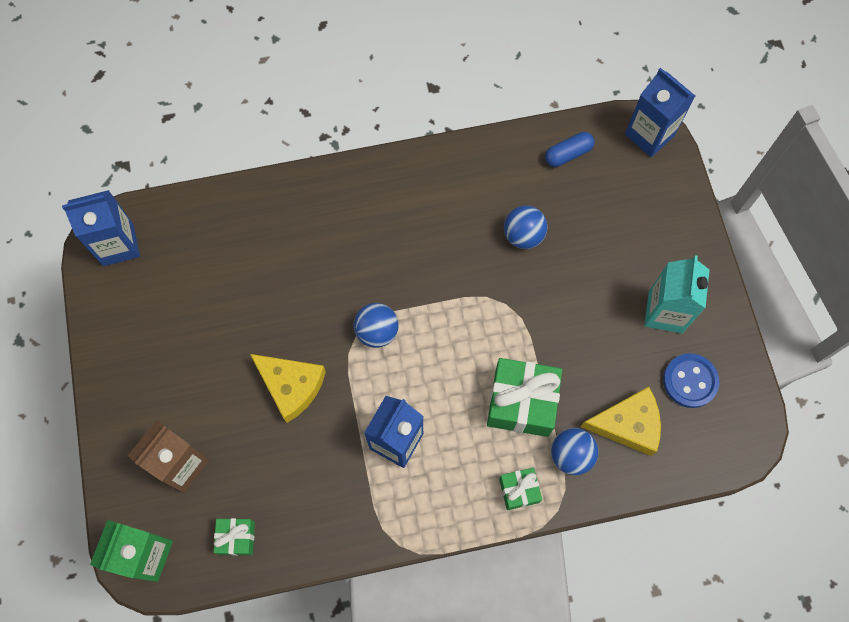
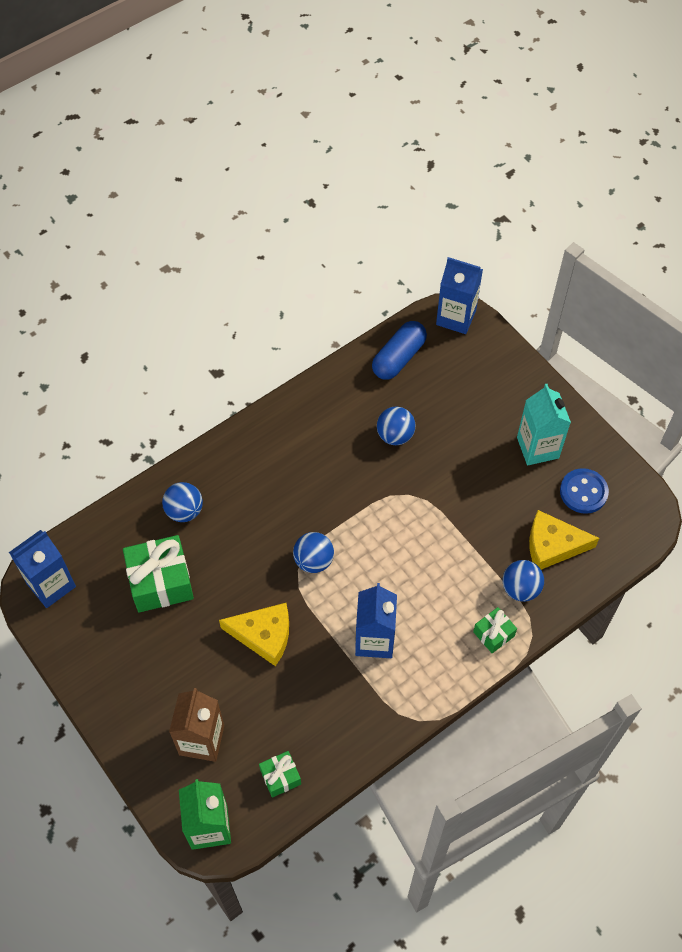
camera: 25 degrees left, 10 degrees down
(277, 225) = (184, 511): none -> blue ball
(521, 402) = (460, 565): green gift -> green gift (161, 582)
(568, 154) = (398, 358): blue capsule -> blue capsule, size x1.52
(628, 424) = (552, 545): yellow cheese -> yellow cheese turned 150 degrees counterclockwise

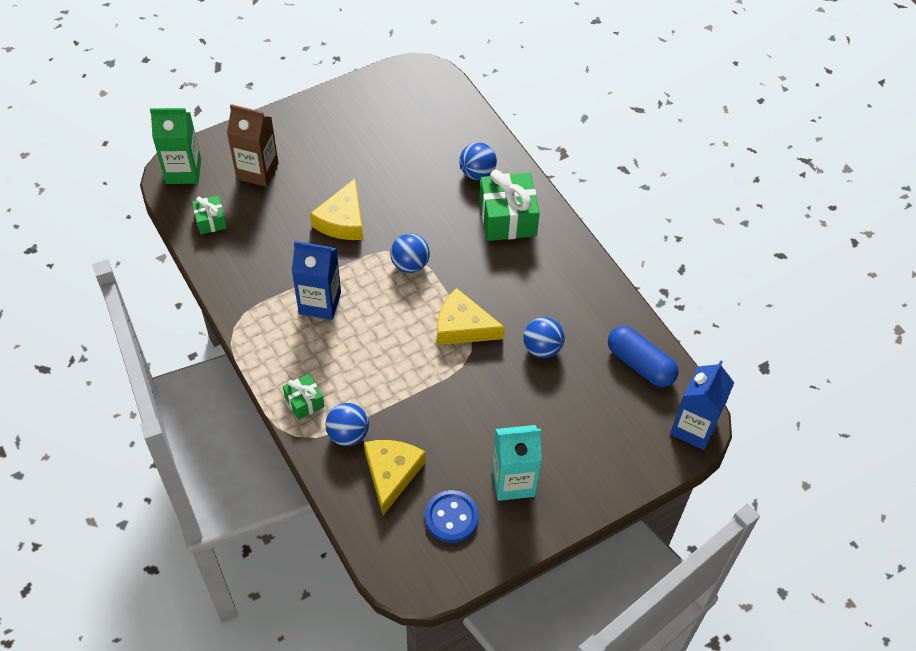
camera: 95 degrees right, 5 degrees down
(51, 585) = (419, 82): blue carton -> none
(161, 582) = (408, 153): green gift -> green gift (507, 218)
(382, 504) = (463, 327): none -> yellow cheese

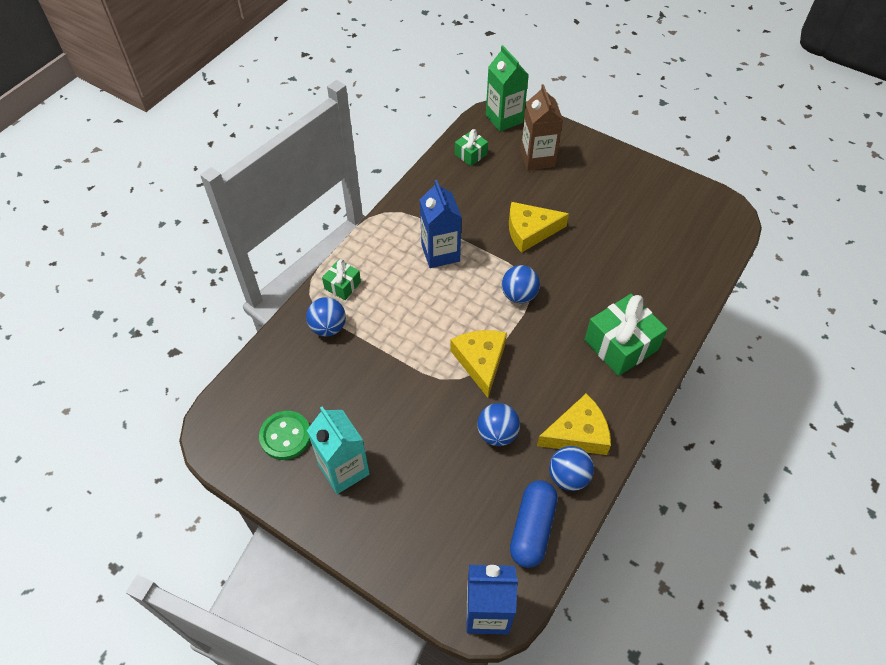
camera: 65 degrees right, 0 degrees up
(391, 474) = (306, 373): yellow cheese -> yellow cheese (578, 433)
(451, 517) = (285, 436): blue button -> green button
(477, 173) = (652, 300): blue ball -> blue ball (568, 477)

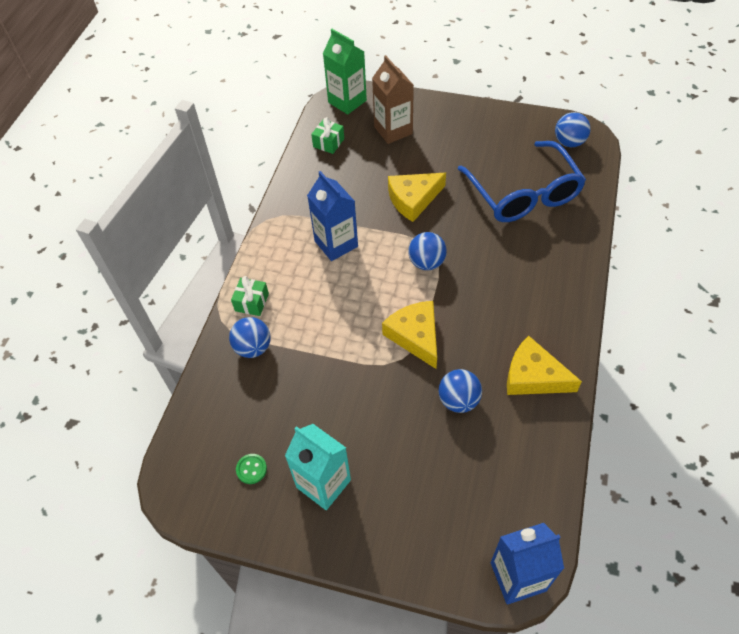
camera: 15 degrees left, 0 degrees up
(285, 436) = (251, 469): green button -> green button, size x0.57
(532, 528) = (527, 481): blue capsule -> none
(568, 477) = (541, 420): blue ball -> blue ball (569, 142)
(578, 433) = (533, 376): yellow cheese -> yellow cheese turned 120 degrees counterclockwise
(621, 345) = (539, 281): green gift -> none
(641, 255) = (523, 194): none -> blue glasses

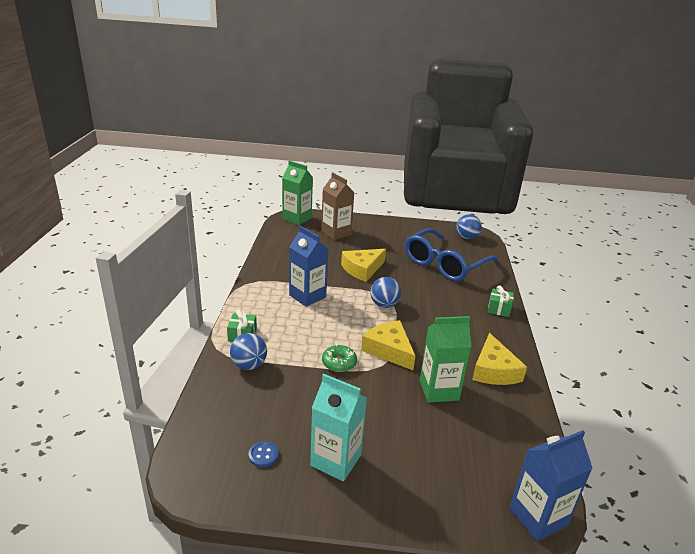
camera: 15 degrees left, 25 degrees down
(251, 469) = (263, 455): green button -> blue button
(328, 143) = (287, 240): green gift -> green gift (499, 309)
(353, 351) = (339, 363): none -> green donut
(458, 400) = (439, 390): blue ball -> green carton
(523, 194) = (444, 264): blue glasses -> blue glasses turned 75 degrees clockwise
(533, 376) = (494, 370): yellow cheese -> yellow cheese turned 105 degrees counterclockwise

